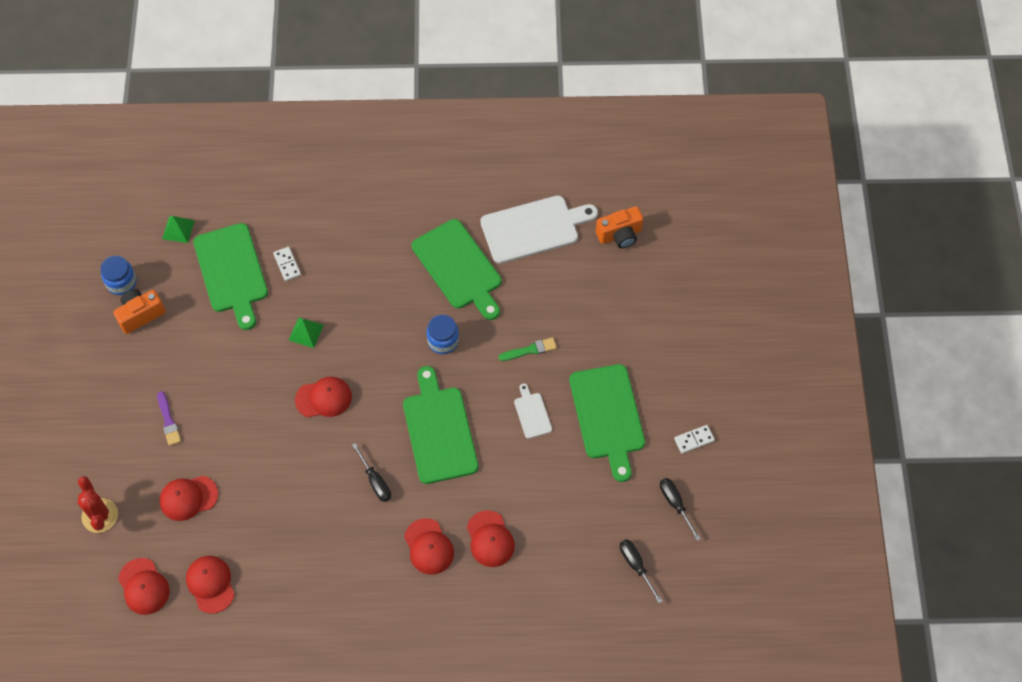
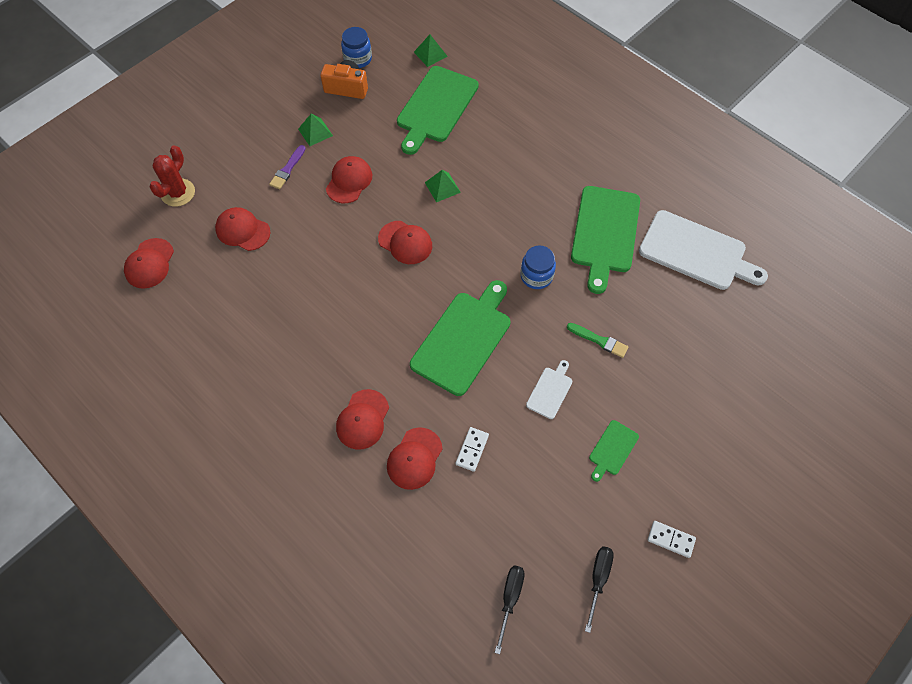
camera: 45 degrees right, 0 degrees up
(156, 372) = (315, 132): none -> green pyramid
(210, 584) = (190, 302): red cap -> red cap (349, 181)
(287, 265) = (478, 132): white domino -> white domino (472, 449)
(375, 481) = (377, 334): black screwdriver -> none
(608, 416) = (612, 449): green cutting board -> green cutting board, size x0.47
(620, 235) = (768, 314): orange camera -> none

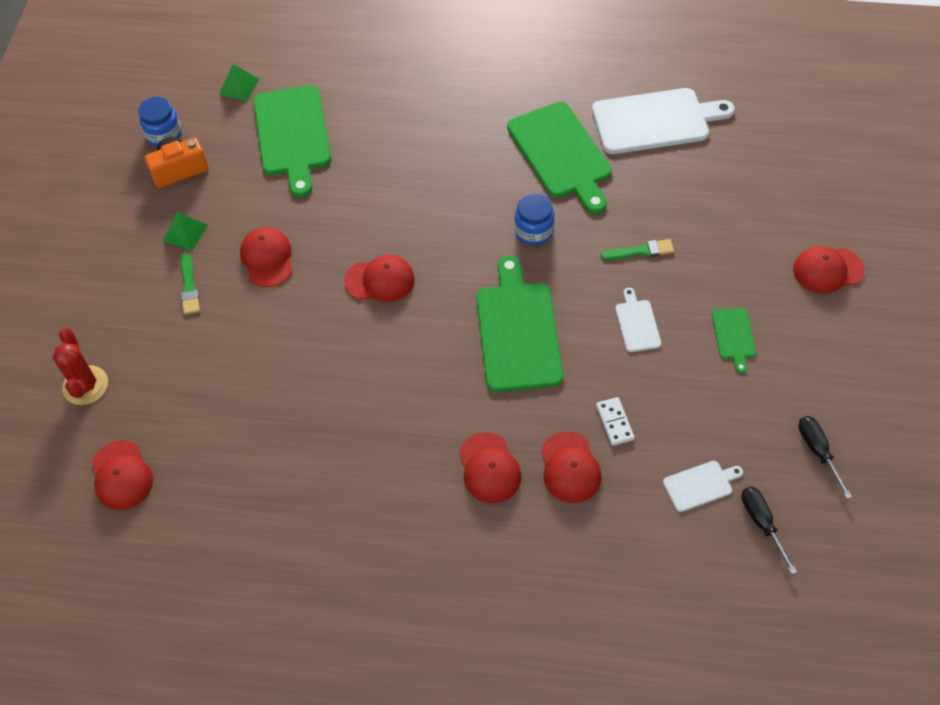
camera: 35 degrees left, 5 degrees down
(242, 230) = (196, 376): red cap -> red cap (828, 270)
(287, 169) = (189, 287): purple brush -> green brush
(442, 187) = (369, 206): green pyramid -> none
(491, 538) = (700, 485): none -> white cutting board
(670, 539) = (845, 376): white domino -> none

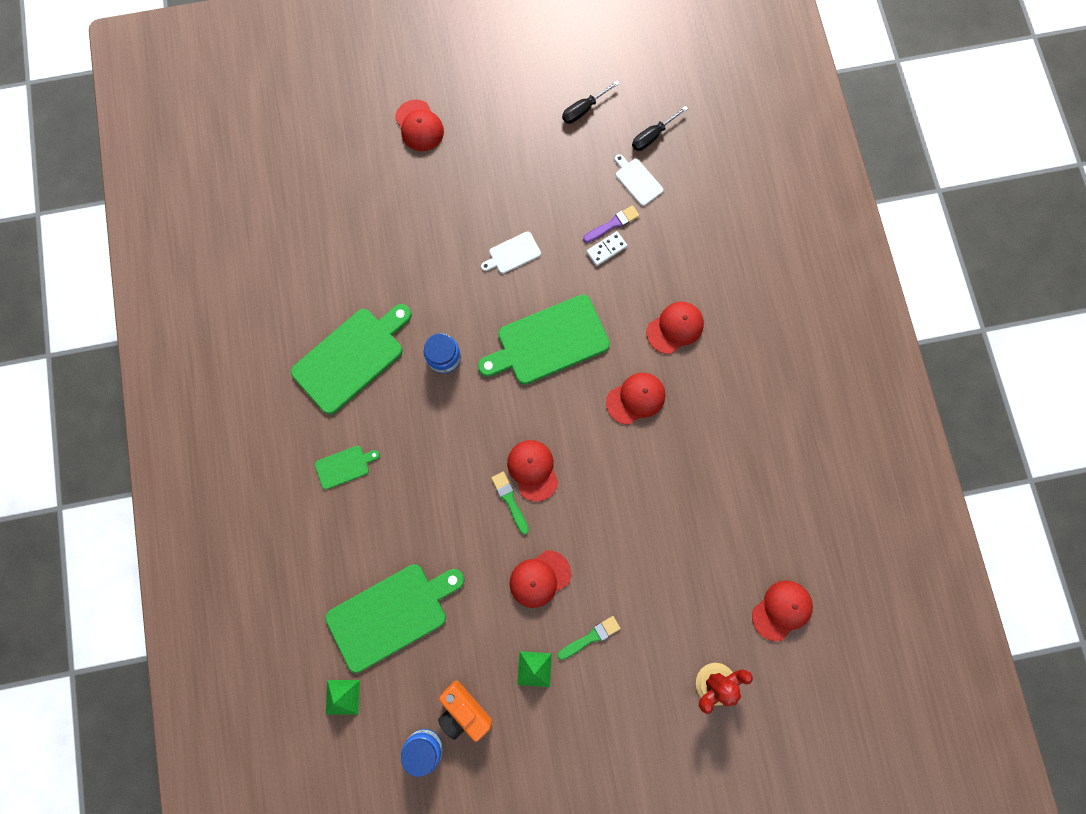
camera: 110 degrees left, 20 degrees up
(570, 467) = (654, 271): red cap -> red cap (636, 398)
(640, 251) = (441, 267): green brush -> green brush (510, 500)
(646, 439) = (612, 224): none -> purple brush
(655, 121) = (292, 287): white cutting board -> none
(734, 336) = (502, 182): green cutting board -> green cutting board (344, 466)

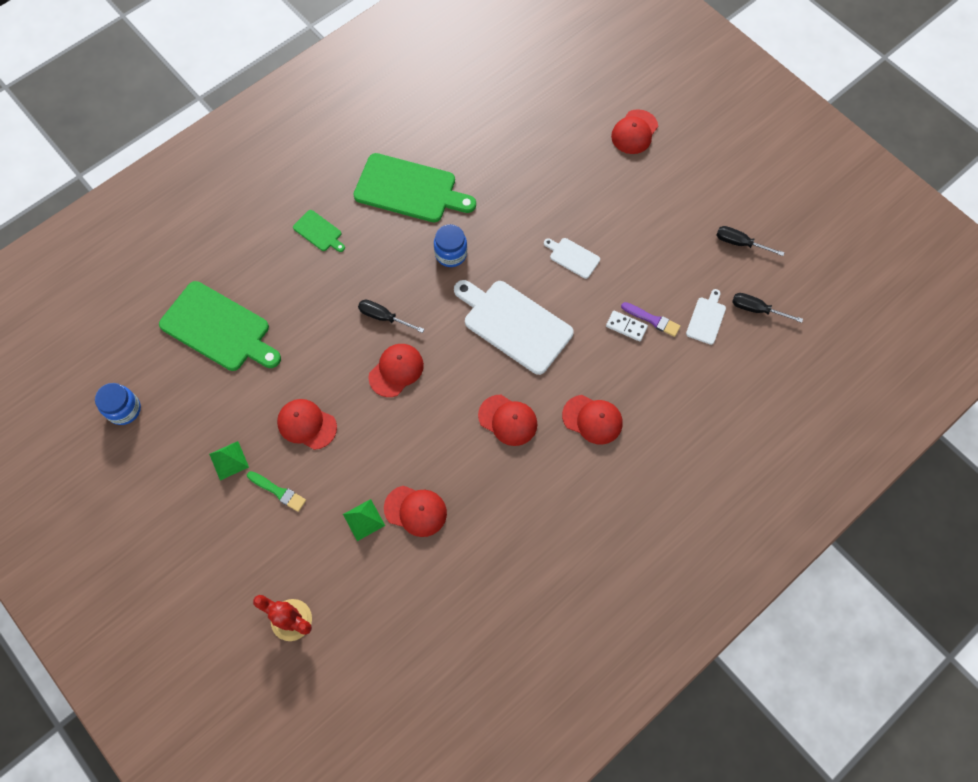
camera: 60 degrees right, 10 degrees down
(342, 697) = (136, 328): green pyramid -> green pyramid (364, 519)
(464, 710) = (168, 423): orange camera -> none
(472, 453) = (383, 317): none -> black screwdriver
(510, 500) = (360, 366): green brush -> none
(548, 342) = (514, 324): green cutting board -> white cutting board
(781, 610) = (388, 646): red cap -> red cap (415, 511)

